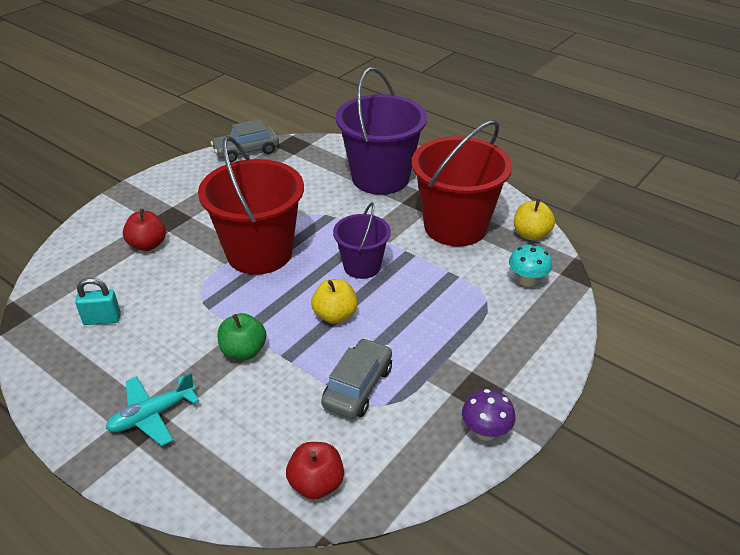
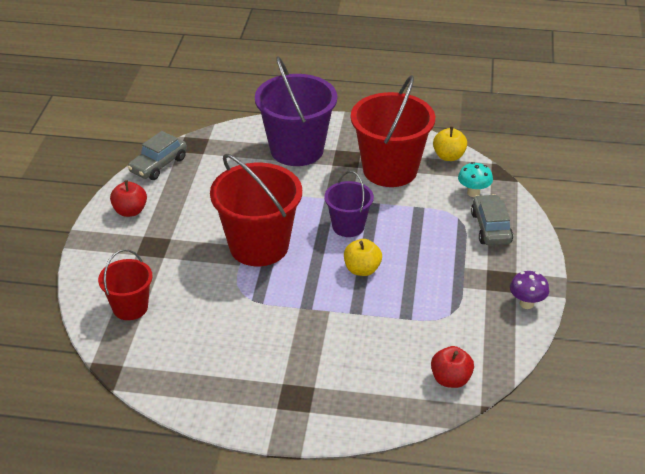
camera: 30 degrees left, 0 degrees up
(94, 265) = (130, 307): none -> red bucket
(102, 319) = (186, 344): turquoise padlock -> none
(148, 245) = (158, 275): red apple -> red apple (130, 211)
(152, 415) = (299, 389): turquoise plane -> none
(243, 351) = (320, 321): green apple -> none
(358, 387) = (422, 310): grey car -> grey car (490, 228)

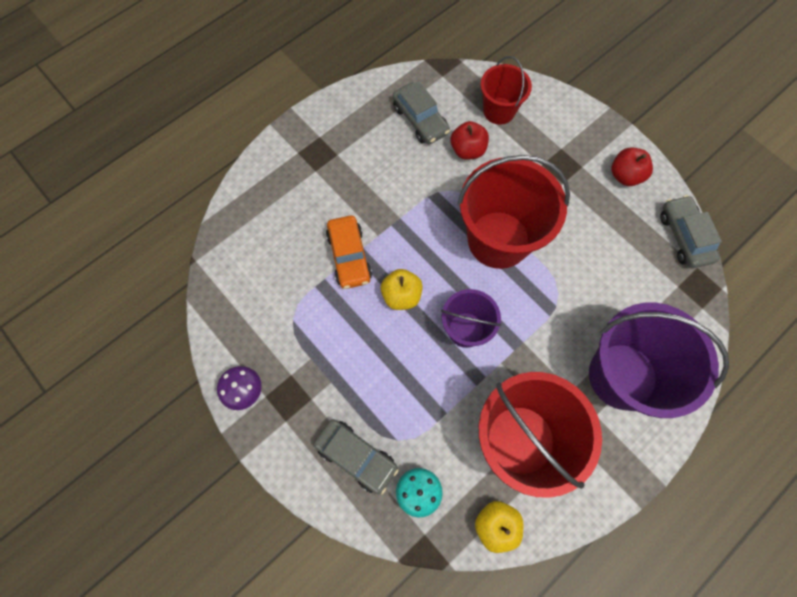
camera: 130 degrees right, 30 degrees up
(189, 351) = (420, 120): none -> grey car
(365, 315) = (349, 256): none -> orange car
(450, 379) = (235, 261): red apple -> red apple (467, 150)

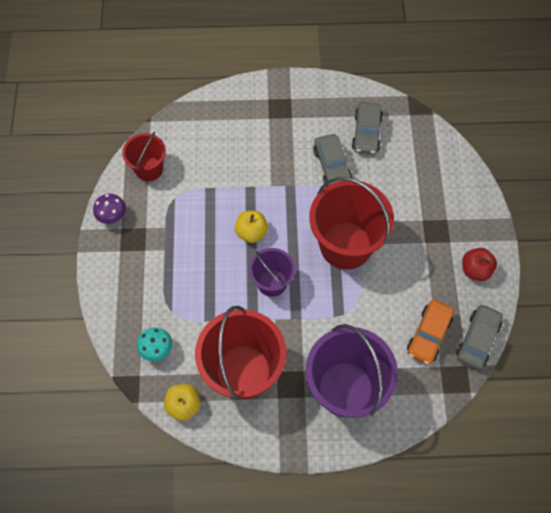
camera: 40 degrees right, 5 degrees down
(349, 256) = (241, 185): orange car -> orange car (428, 335)
(356, 457) = (141, 302): grey car -> grey car (332, 166)
(467, 150) = (380, 175): red apple -> none
(499, 111) = (427, 164): red bucket -> red bucket (149, 169)

